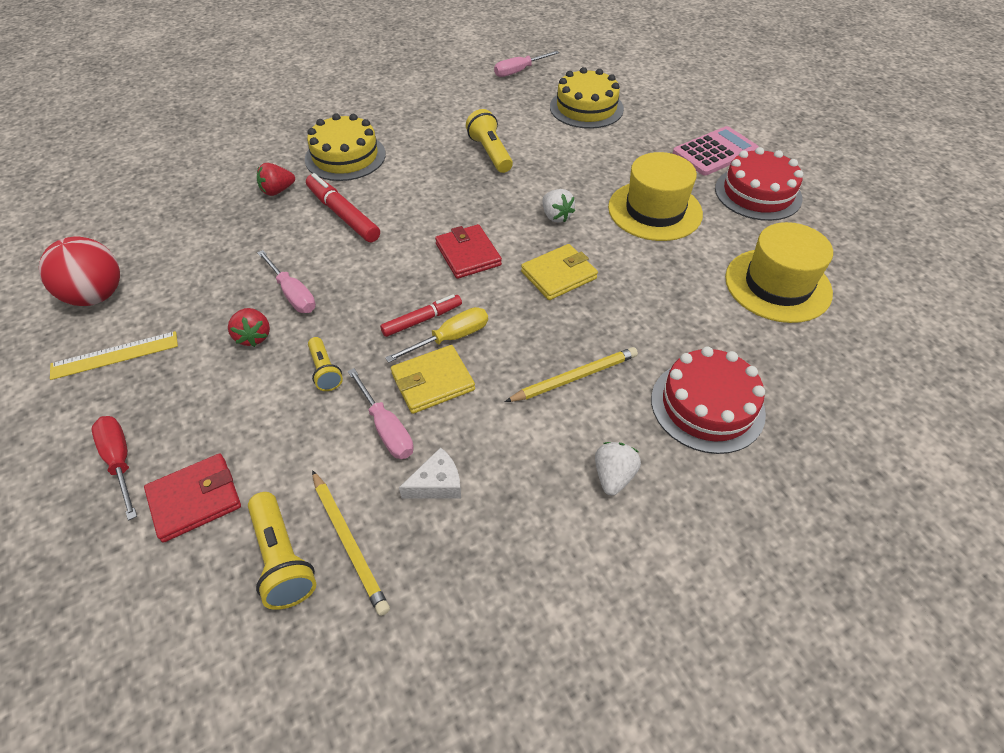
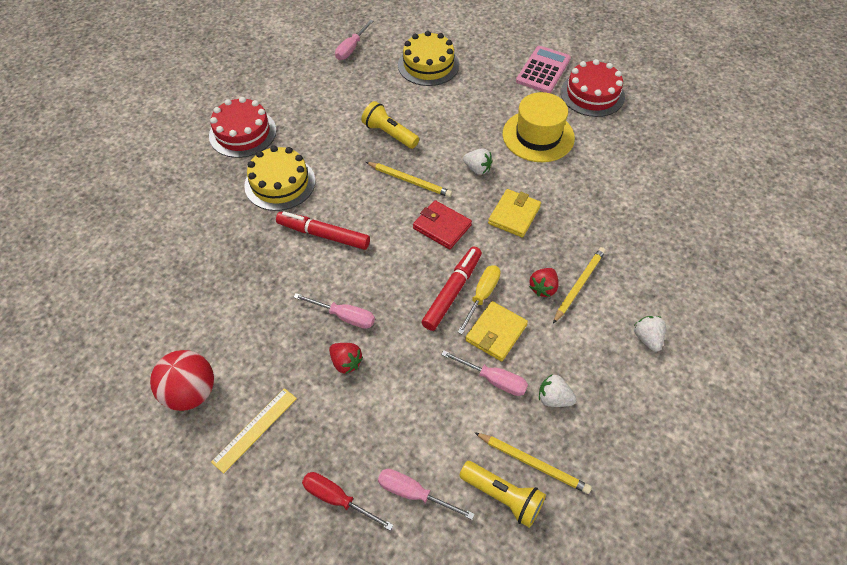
camera: 30 degrees left, 5 degrees up
(195, 499) = (413, 493): red wallet -> pink screwdriver
(277, 191) = (252, 237): red strawberry -> red strawberry (543, 288)
(325, 371) = (419, 362): yellow flashlight -> none
(422, 320) = (452, 292): red marker -> red marker, size x1.55
(437, 484) = (553, 398): white cheese -> white strawberry
(472, 200) = (409, 181): none -> yellow pencil
(707, 406) = (665, 265): red cake -> red cake (243, 133)
(777, 285) = (649, 161): yellow hat -> none

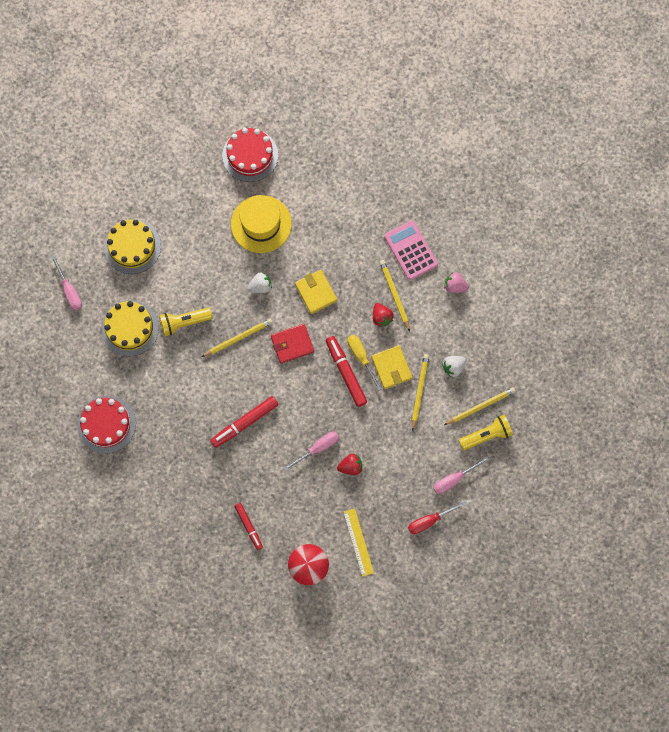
camera: 55 degrees left, 20 degrees up
(206, 304) = (249, 526): none -> red marker
(280, 183) = (177, 425): yellow cake -> yellow cake (130, 328)
(493, 379) = (419, 391): pink screwdriver -> yellow pencil
(543, 70) = (201, 169): pink calculator -> pink calculator (411, 250)
(647, 338) = (455, 286): white strawberry -> pink strawberry

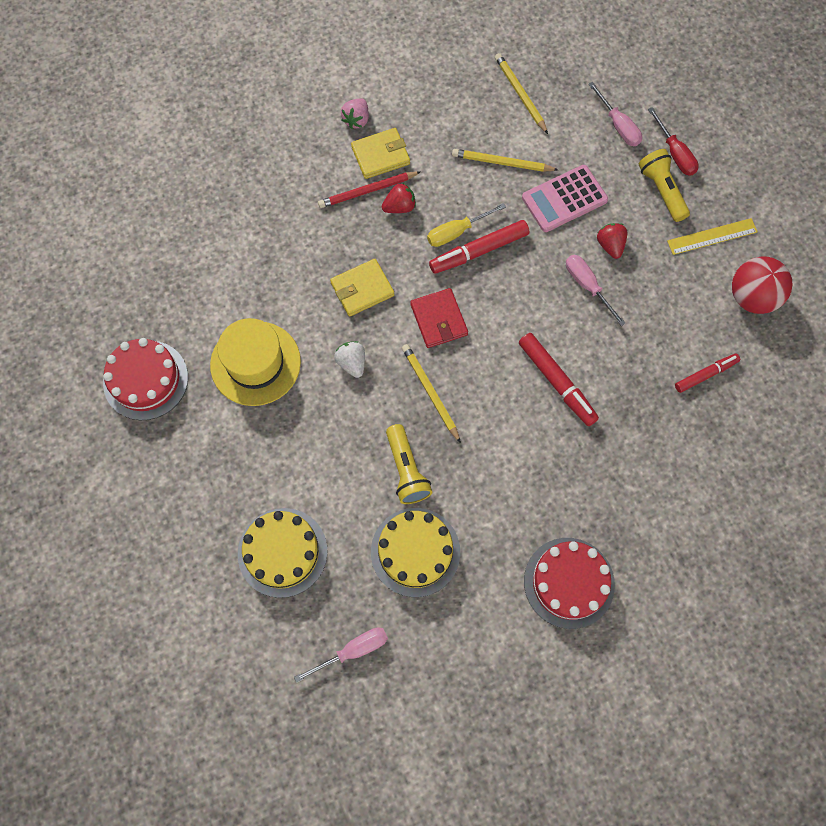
camera: 90 degrees left, 5 degrees down
(391, 368) = (470, 195): yellow wallet -> yellow wallet (380, 155)
(394, 295) = (368, 191): yellow pencil -> red pencil
(411, 250) = (304, 171): pink calculator -> pink calculator (564, 199)
(453, 367) = (468, 124): white strawberry -> none
(486, 435) = (557, 88): yellow flashlight -> yellow flashlight (662, 191)

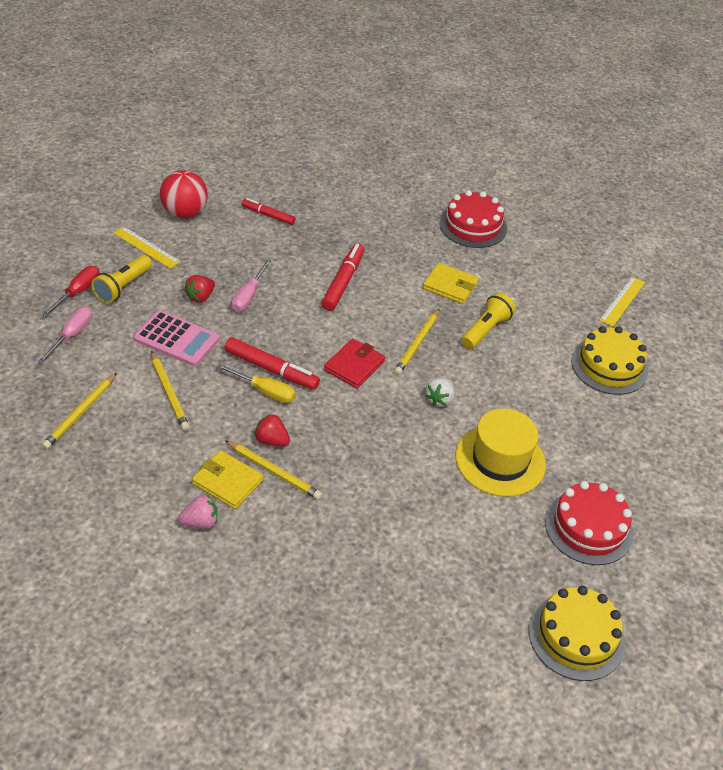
camera: 130 degrees left, 25 degrees down
(353, 650) = (622, 301): pink screwdriver -> yellow ruler
(362, 289) = (372, 426): yellow wallet -> yellow wallet (450, 286)
(368, 191) = (273, 472): red pencil -> yellow pencil
(415, 552) = (533, 300): yellow cake -> yellow cake (576, 636)

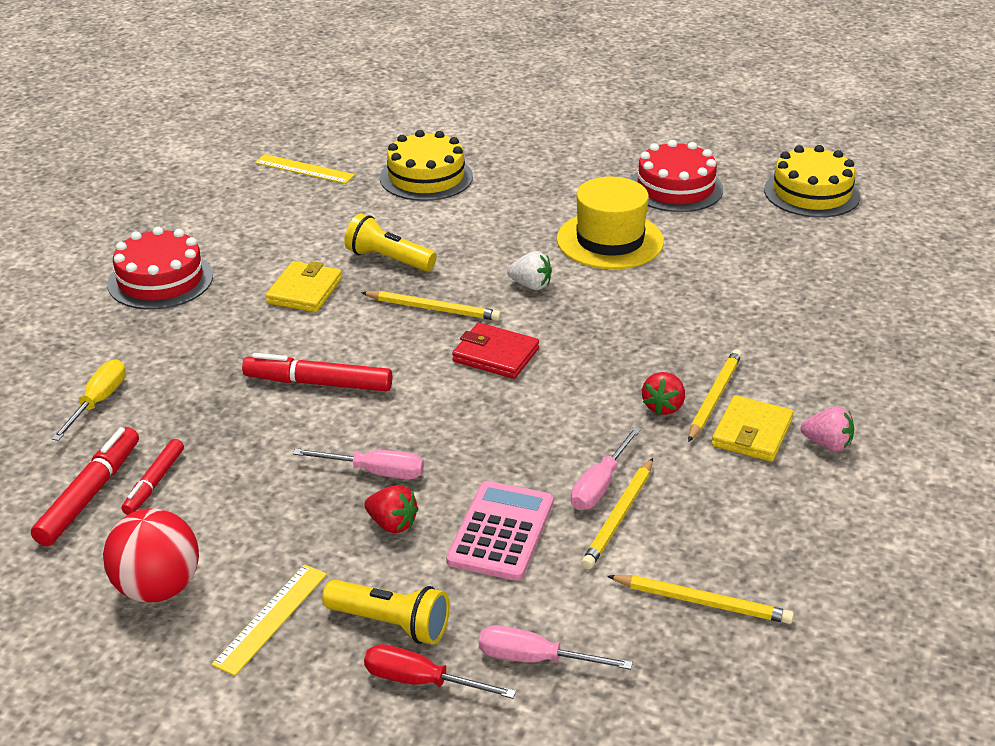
camera: 95 degrees left, 10 degrees down
(169, 393) = (619, 516): yellow pencil -> yellow pencil turned 150 degrees clockwise
(200, 522) = (827, 444): pink strawberry -> pink strawberry turned 135 degrees clockwise
(201, 390) = (600, 485): none -> pink screwdriver
(265, 391) = (576, 425): yellow screwdriver -> yellow screwdriver (98, 402)
(271, 369) = (530, 426): red marker -> red marker (89, 495)

